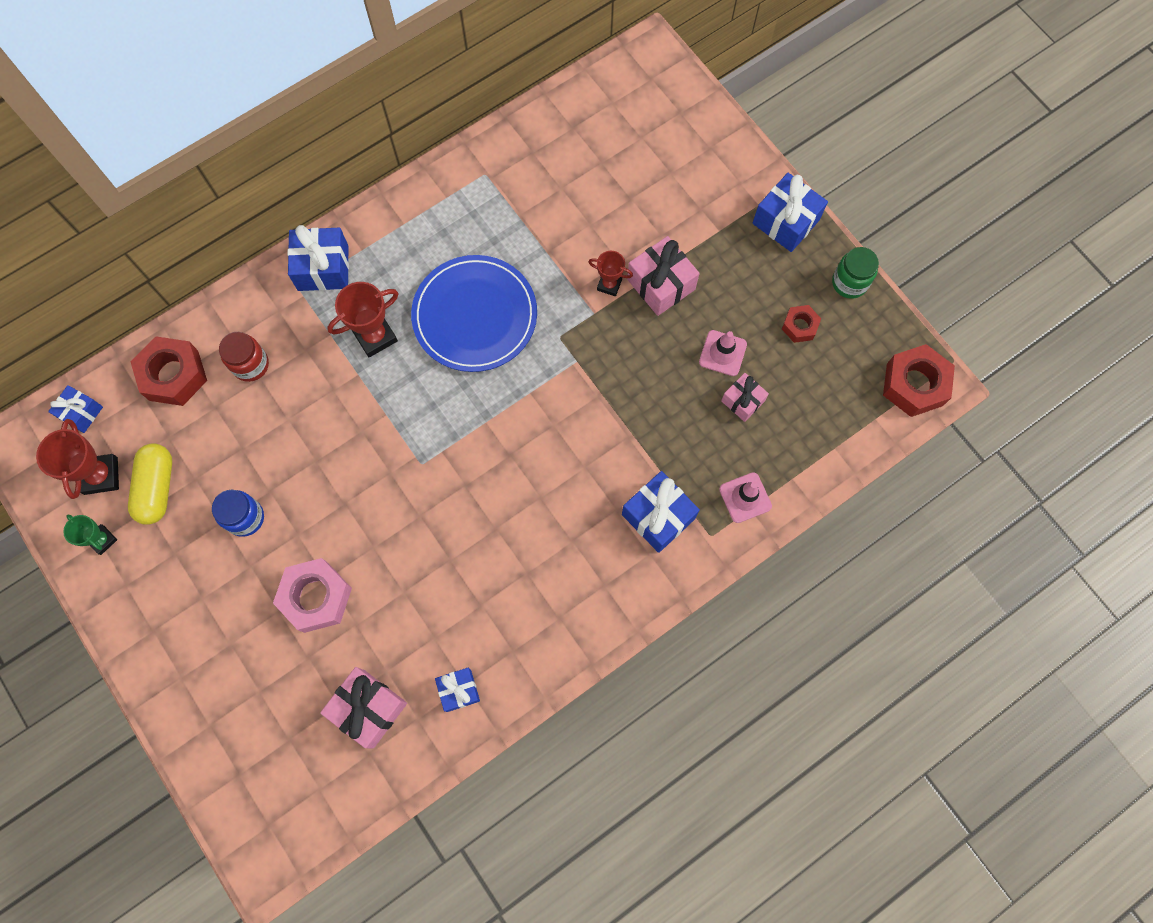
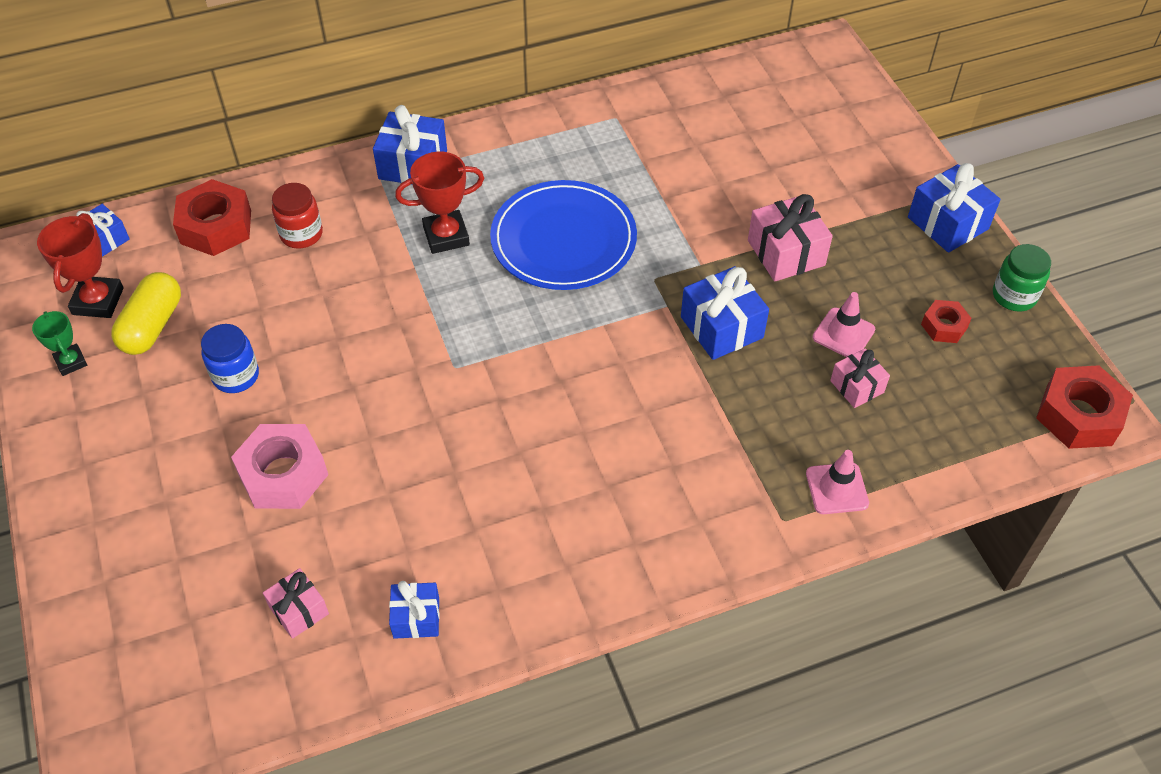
camera: 15 degrees right, 20 degrees down
(368, 708) = (299, 610): pink gift -> pink gift, size x0.61
(609, 285) = (725, 241): red trophy -> none
(658, 516) = (722, 484): blue gift -> blue gift (721, 327)

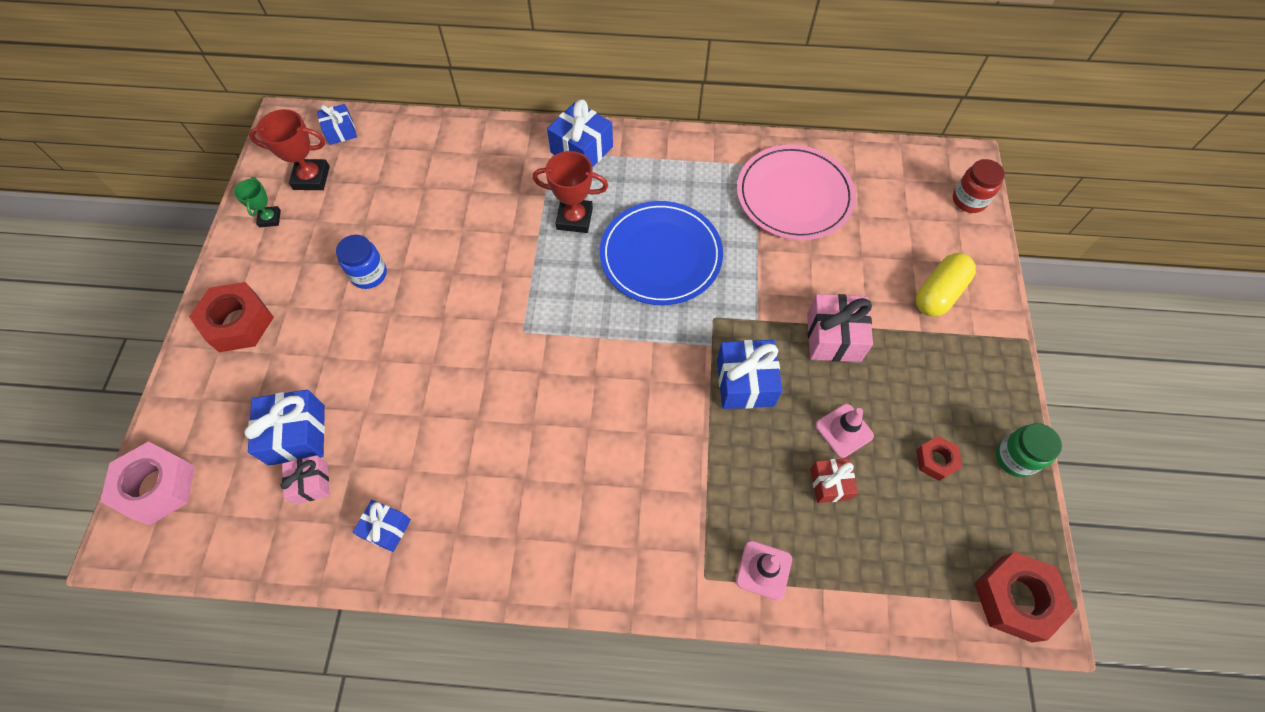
camera: 25 degrees right, 10 degrees up
(98, 301) = (311, 178): red trophy -> red trophy turned 60 degrees clockwise
(152, 326) = (335, 211): yellow capsule -> yellow capsule (938, 293)
(216, 227) = (418, 149): red nut -> red nut (238, 322)
(283, 474) = (358, 368): pink nut -> pink nut (157, 487)
(301, 234) = (473, 177): red jar -> red jar (969, 200)
(671, 134) = (794, 195): none -> pink plate
(857, 386) = (830, 484): pink gift -> red gift
(947, 223) = (990, 365): blue gift -> blue gift (296, 434)

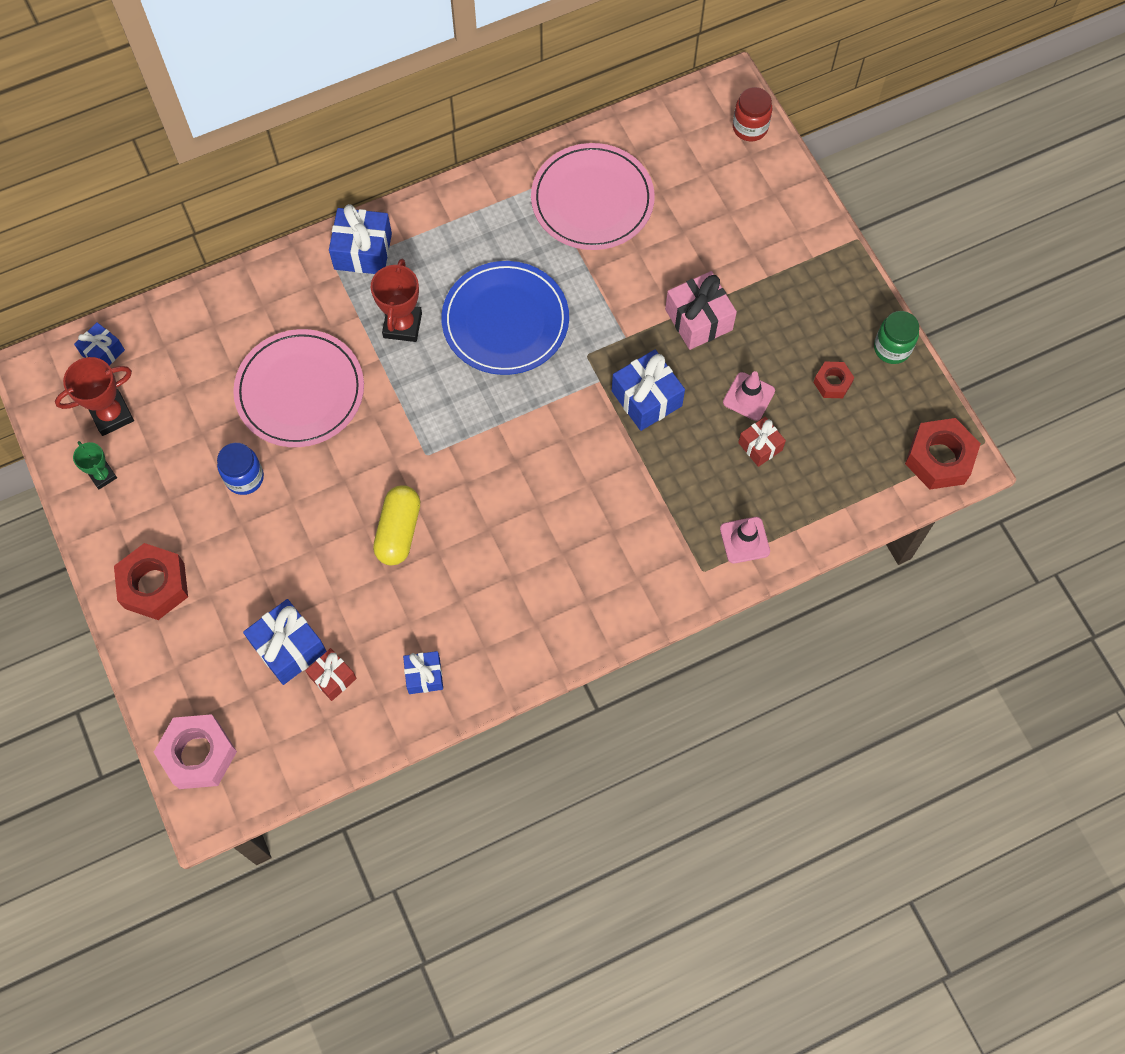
camera: 30 degrees left, 5 degrees up
(311, 483) = (332, 678): pink gift -> red gift
(460, 229) = (300, 391): none -> pink plate
(574, 218) = (402, 325): red trophy -> red trophy turned 60 degrees counterclockwise
(938, 293) = (766, 233): yellow capsule -> yellow capsule (398, 531)

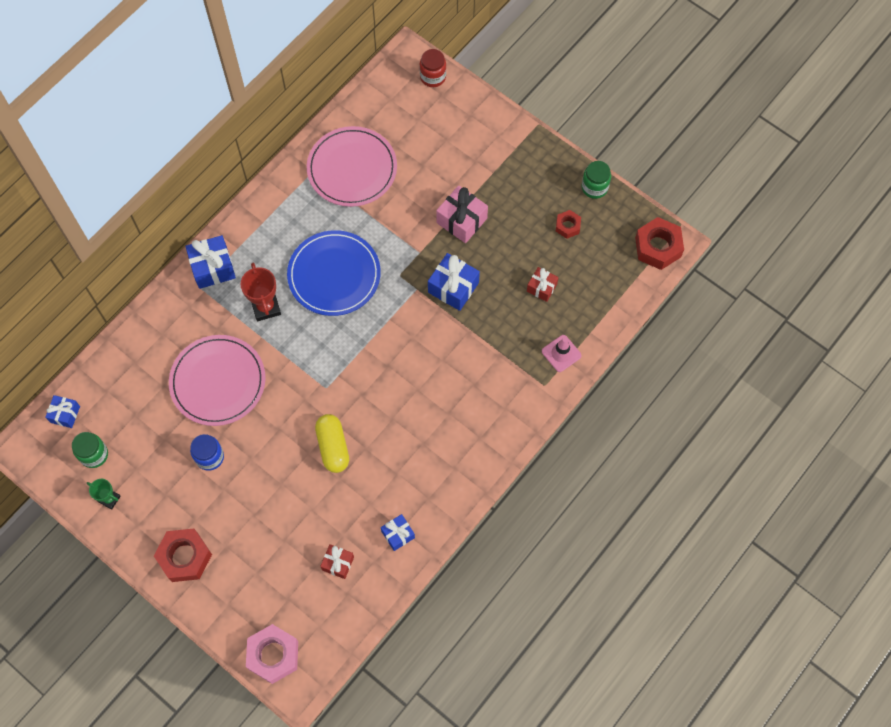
camera: 25 degrees left, 0 degrees up
(111, 415) = (94, 454): red trophy -> green jar
(288, 648) = (298, 557): blue gift -> none
(748, 396) = (518, 258): pink traffic cone -> none

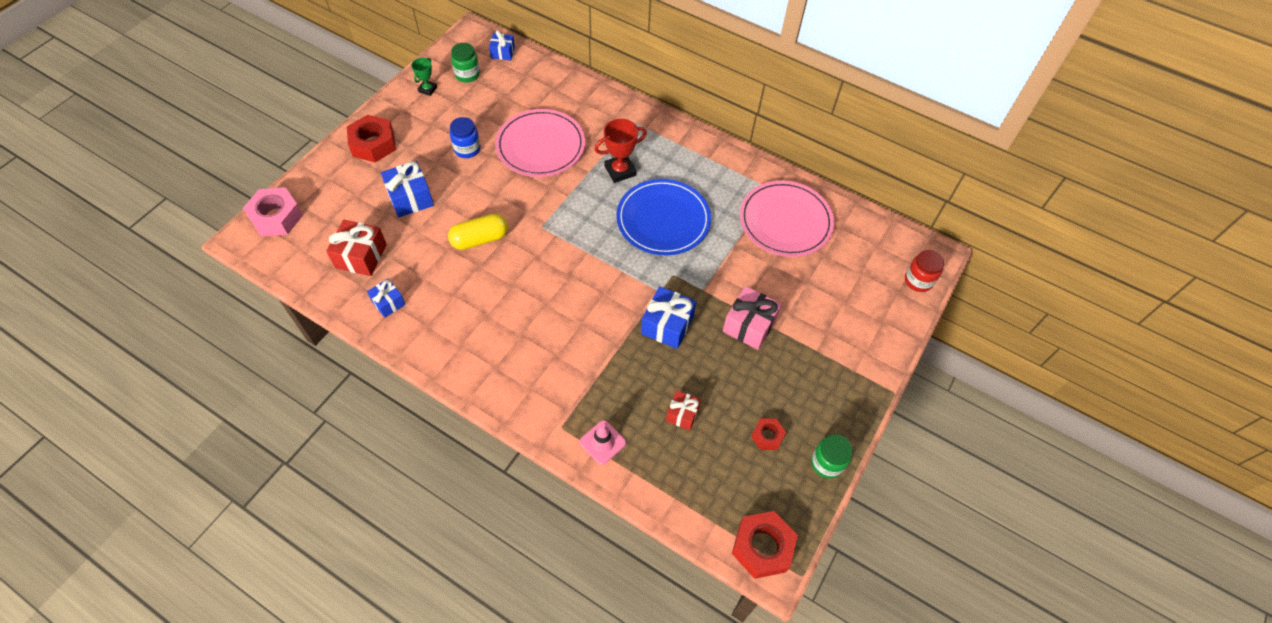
camera: 80 degrees right, 10 degrees down
(213, 268) = (653, 128): blue gift -> blue gift (410, 198)
(338, 563) = (361, 256): red gift -> red gift, size x1.64

